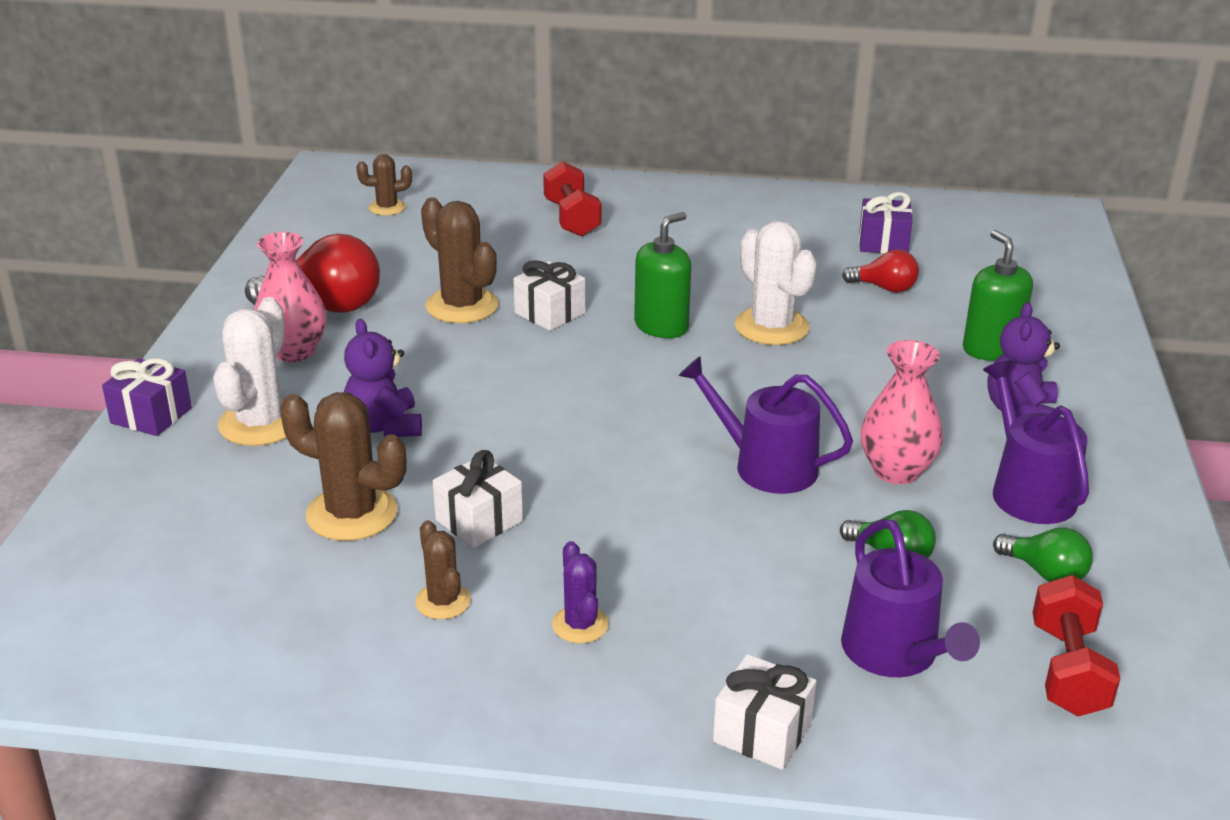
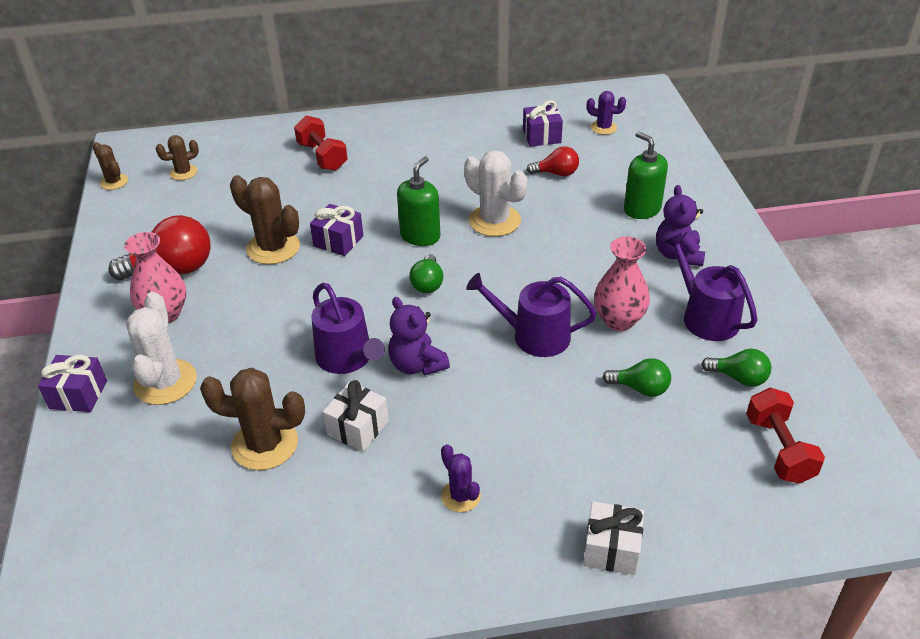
camera: 15 degrees left, 10 degrees up
(385, 426) = (258, 364): purple teddy bear -> purple teddy bear (417, 365)
(443, 601) = (359, 501): brown cactus -> brown cactus (114, 182)
(549, 313) = (338, 241): white gift -> purple gift
(646, 380) = (427, 284): none -> green light bulb
(895, 653) = (671, 464): purple watering can -> purple watering can (347, 358)
(978, 247) = (603, 128): none -> purple cactus

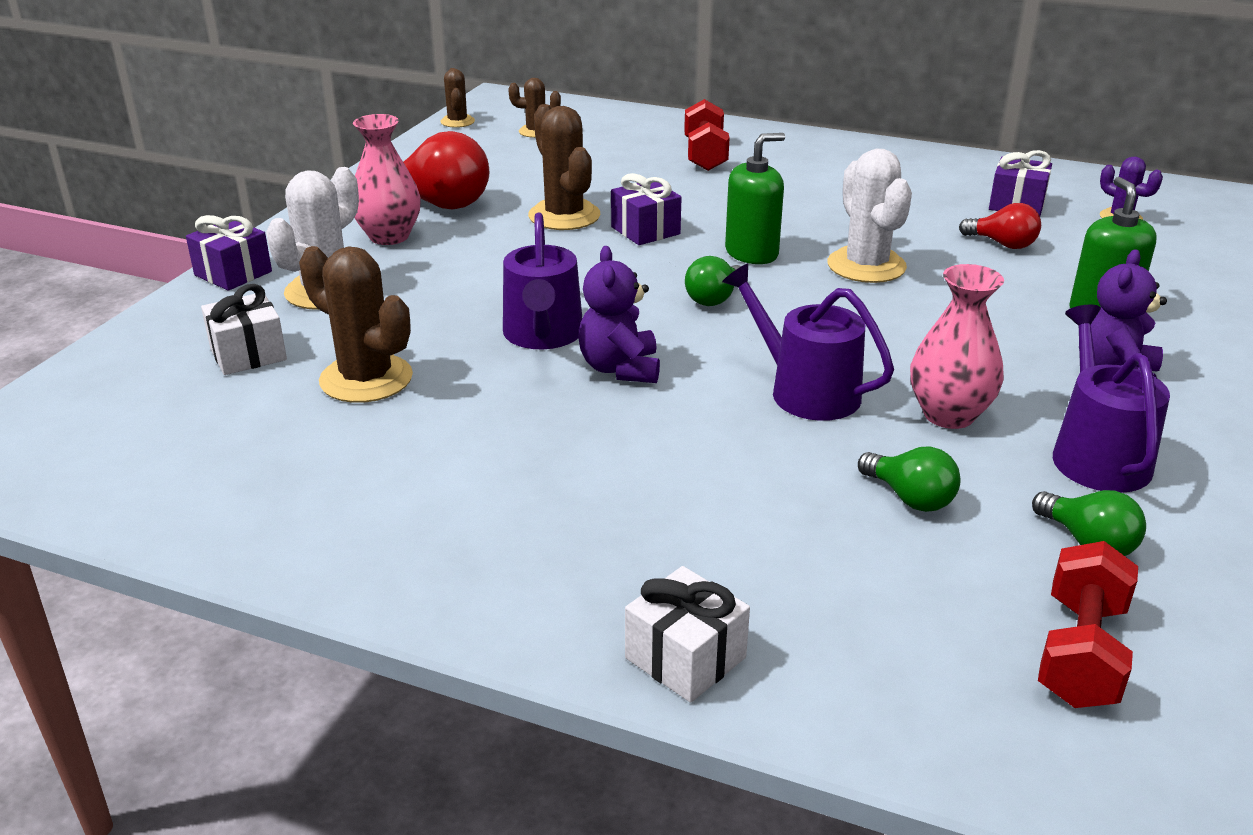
camera: 30 degrees right, 10 degrees down
(358, 428) = (485, 402): white gift -> white gift (248, 354)
(460, 496) = (538, 514): purple cactus -> none

